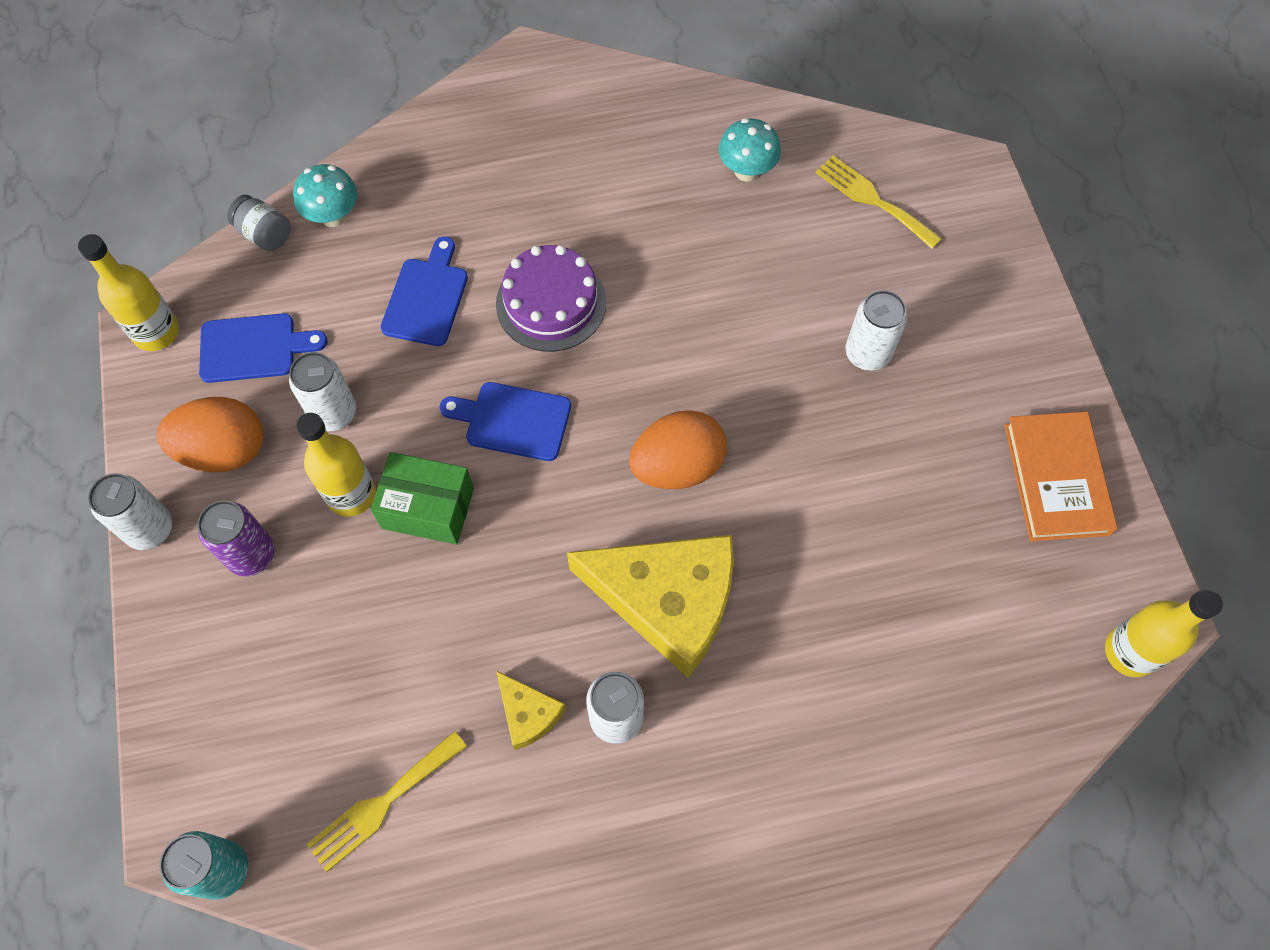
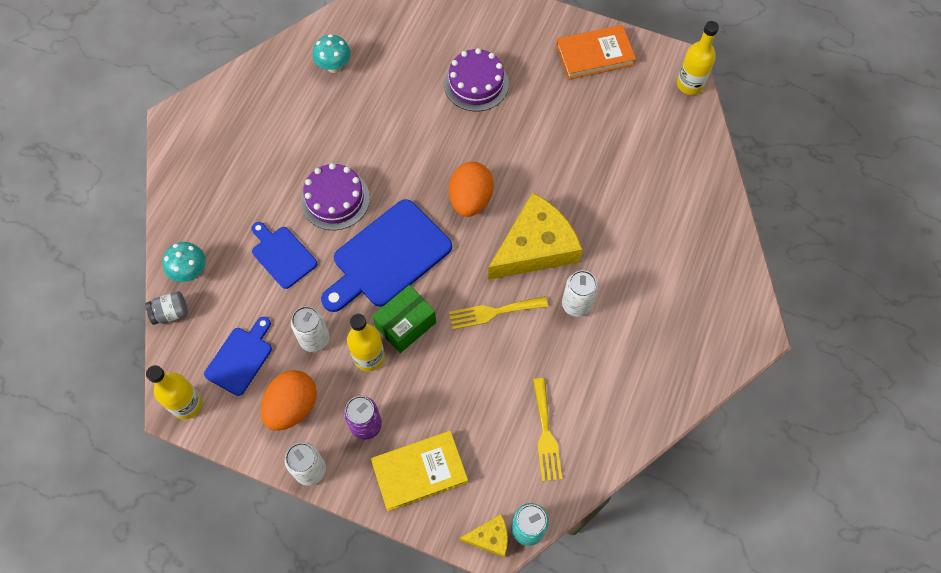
camera: 55 degrees left, 0 degrees up
(225, 666) = (419, 471): none -> yellow book
(513, 420) = (388, 257): blue cutting board -> blue cutting board, size x1.76
(528, 713) = (547, 342): yellow cheese -> yellow cheese (490, 537)
(867, 354) = (476, 84): white can -> purple cake
(873, 199) = (397, 26): yellow fork -> yellow fork (493, 312)
(1056, 479) = (594, 55): orange book -> orange book turned 45 degrees counterclockwise

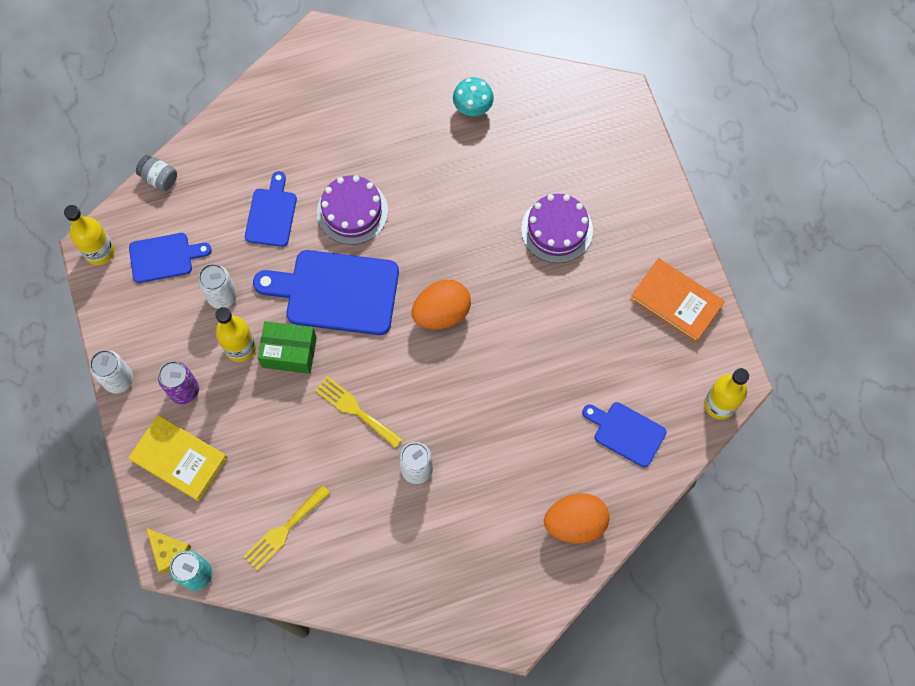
camera: 50 degrees right, 5 degrees up
(190, 272) = (203, 162): turquoise mushroom -> none
(292, 407) = (156, 326): orange egg -> orange egg (575, 523)
(535, 247) = (442, 397): yellow cheese -> none
(663, 152) = (626, 432): none -> blue cutting board

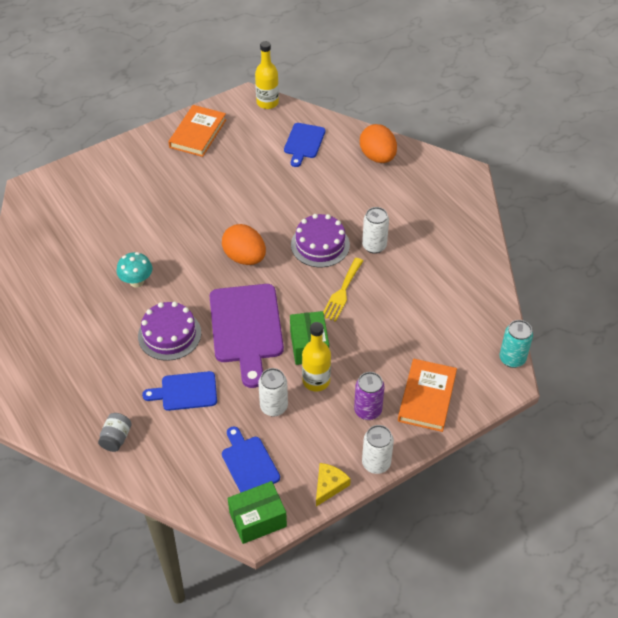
camera: 105 degrees left, 20 degrees down
(100, 252) = (258, 519): yellow bottle -> green box
(159, 178) = (169, 492): grey jar -> grey jar (116, 438)
(168, 551) = (503, 383): yellow cheese -> yellow cheese (329, 485)
(179, 459) = (427, 397): yellow book -> orange book
(284, 530) = (453, 313): yellow fork -> none
(336, 292) = (246, 328): blue cutting board -> purple cutting board
(472, 108) = (54, 275): turquoise mushroom -> turquoise mushroom (137, 282)
(557, 229) = (155, 205): purple cake -> purple cake (320, 245)

